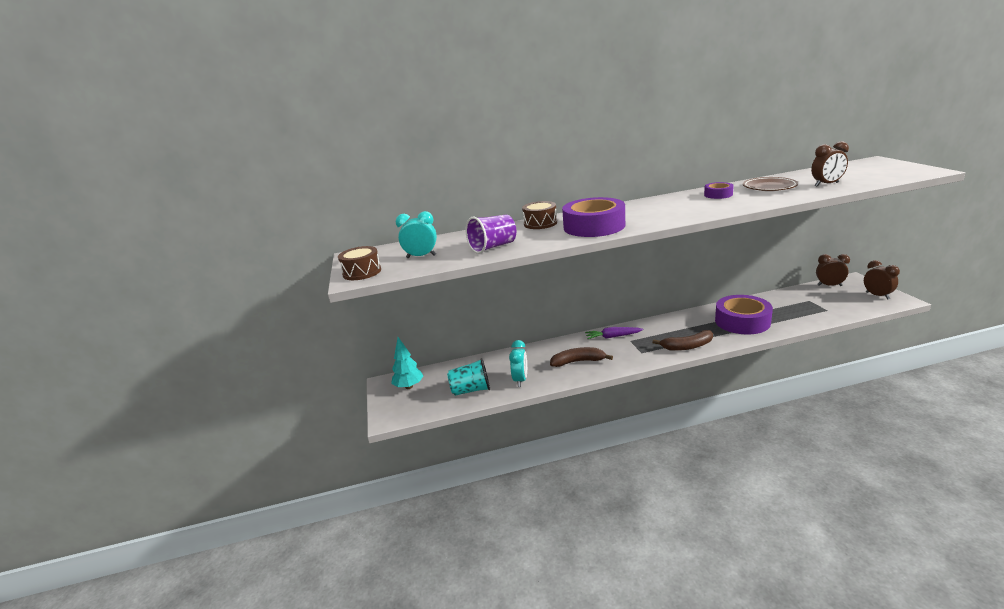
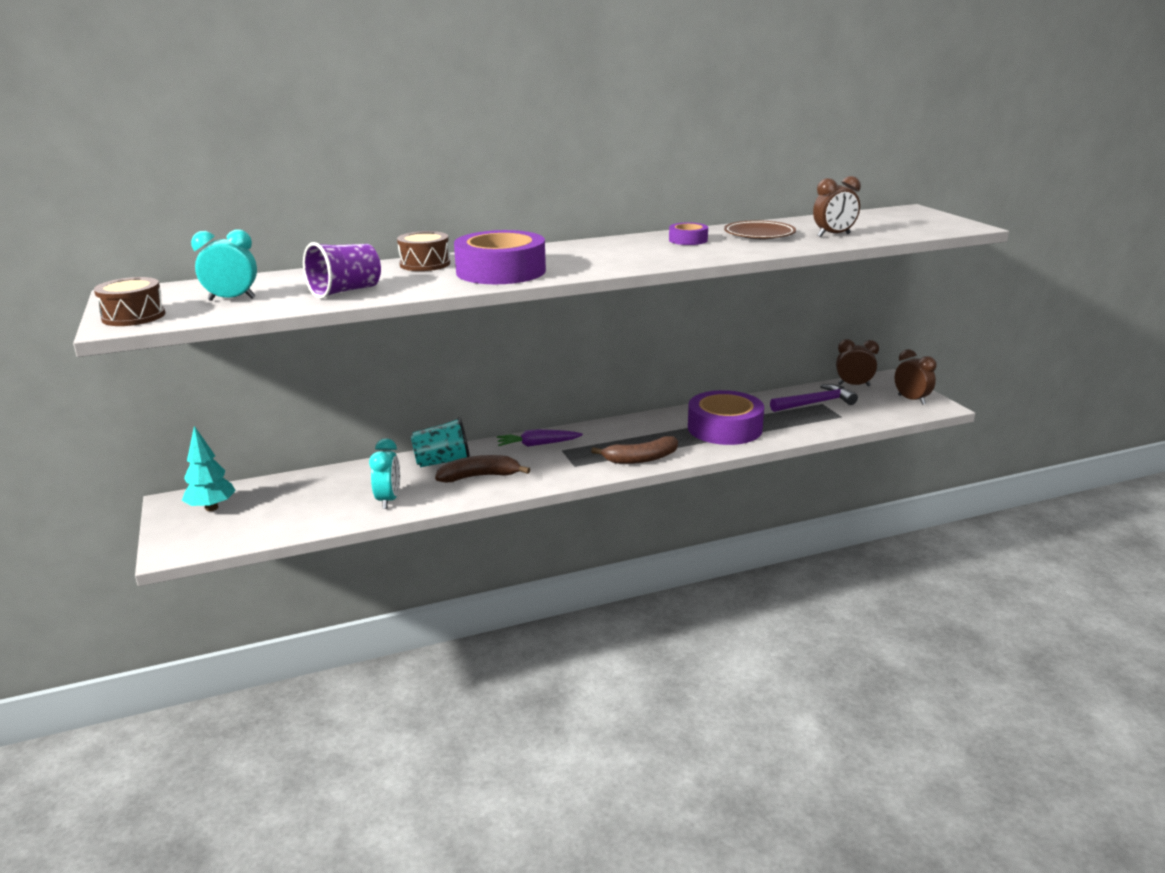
camera: 10 degrees left, 0 degrees up
(471, 390) = (310, 513): turquoise cup -> turquoise cup (442, 462)
(804, 300) = (815, 403): none -> purple hammer

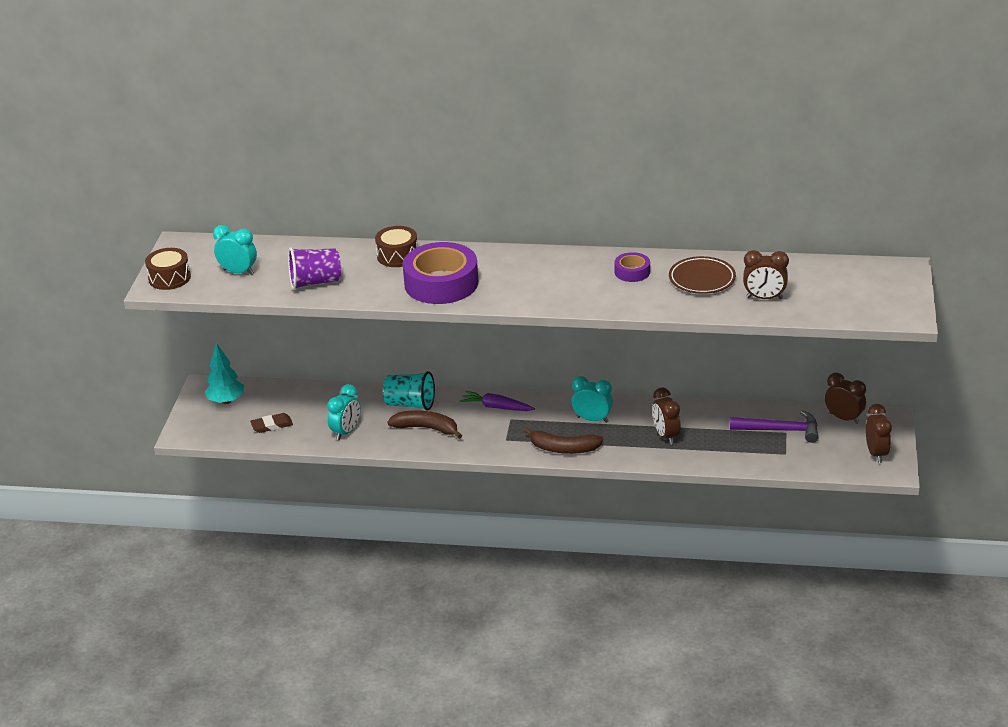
camera: 30 degrees right, 10 degrees up
(289, 516) = (272, 425): none -> brown eraser
(642, 432) = (592, 419): none -> turquoise clock
(724, 428) = (666, 436): purple tape -> brown clock

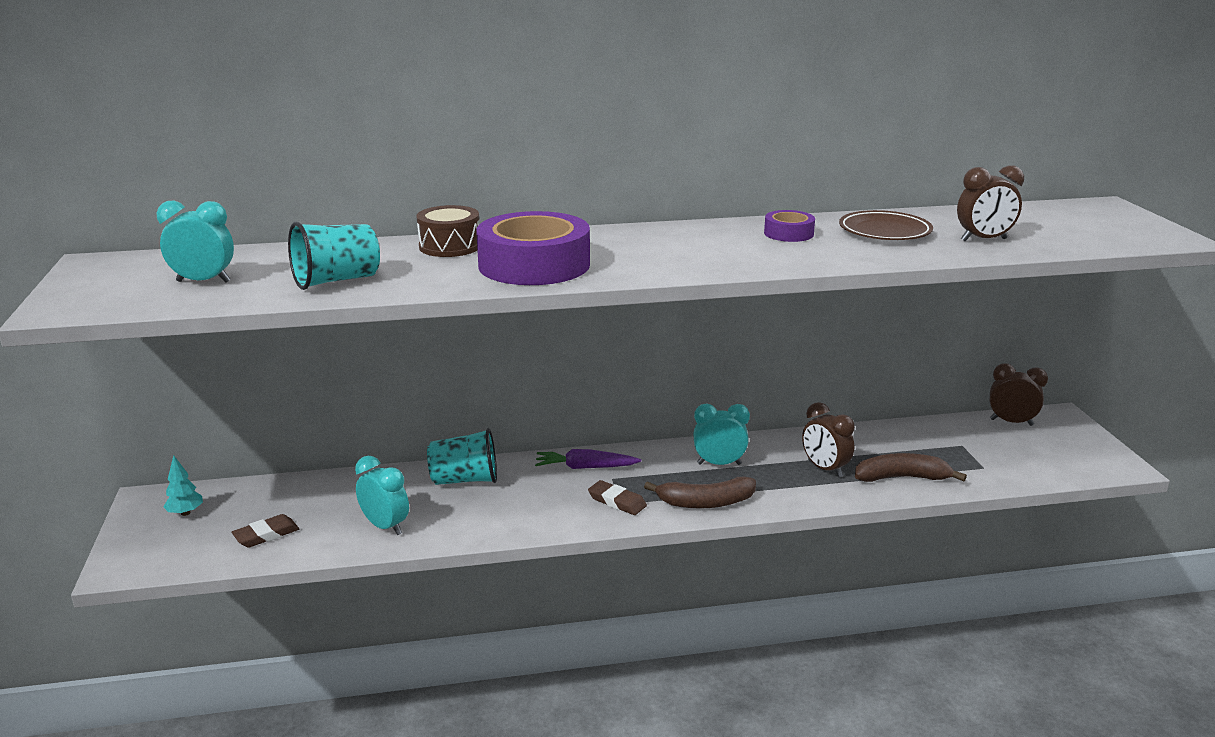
camera: 20 degrees left, 10 degrees down
(169, 278) = (83, 297): brown drum -> none
(226, 401) = (185, 513): turquoise tree -> turquoise tree, size x0.63
(315, 282) = (336, 281): purple cup -> turquoise cup
(346, 432) = (385, 526): turquoise clock -> turquoise clock turned 60 degrees counterclockwise
(426, 428) = (502, 505): brown banana -> brown banana (902, 478)
(504, 438) = (617, 501): none -> brown eraser
(780, 430) = (953, 444): purple hammer -> none
(876, 453) = (1084, 452): brown clock -> none

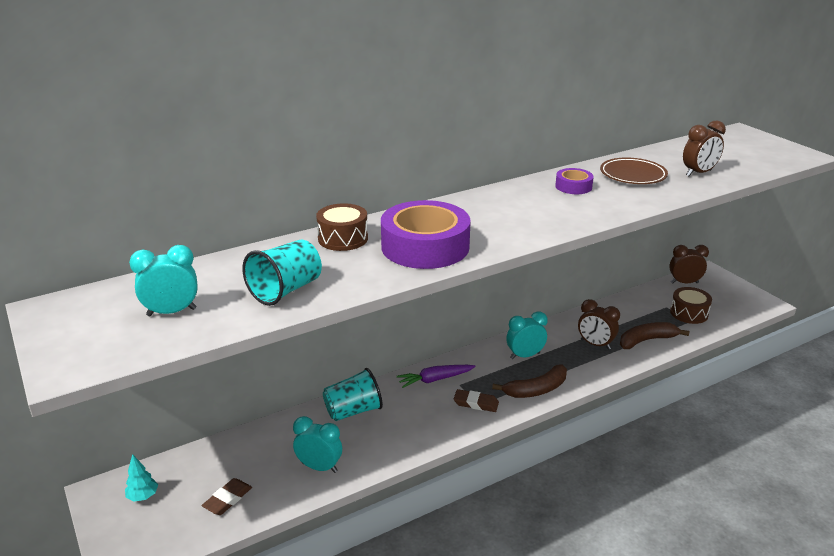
camera: 20 degrees left, 5 degrees up
(990, 458) = (689, 313): none -> brown drum

